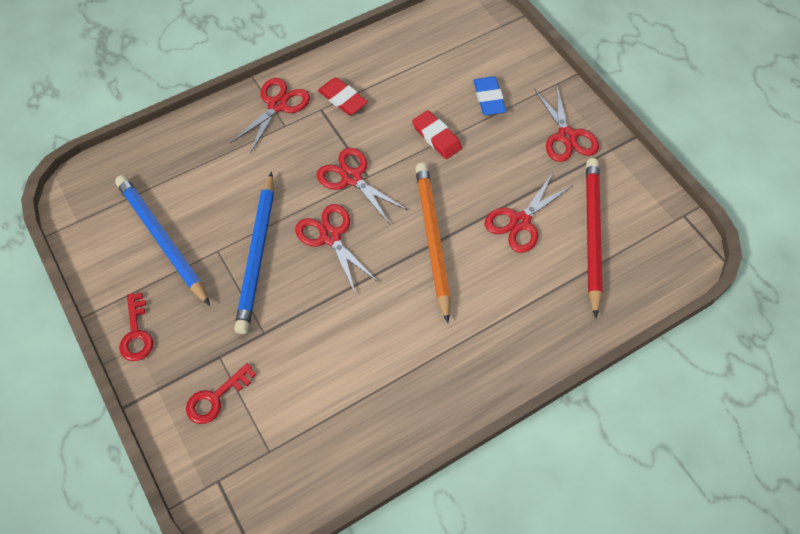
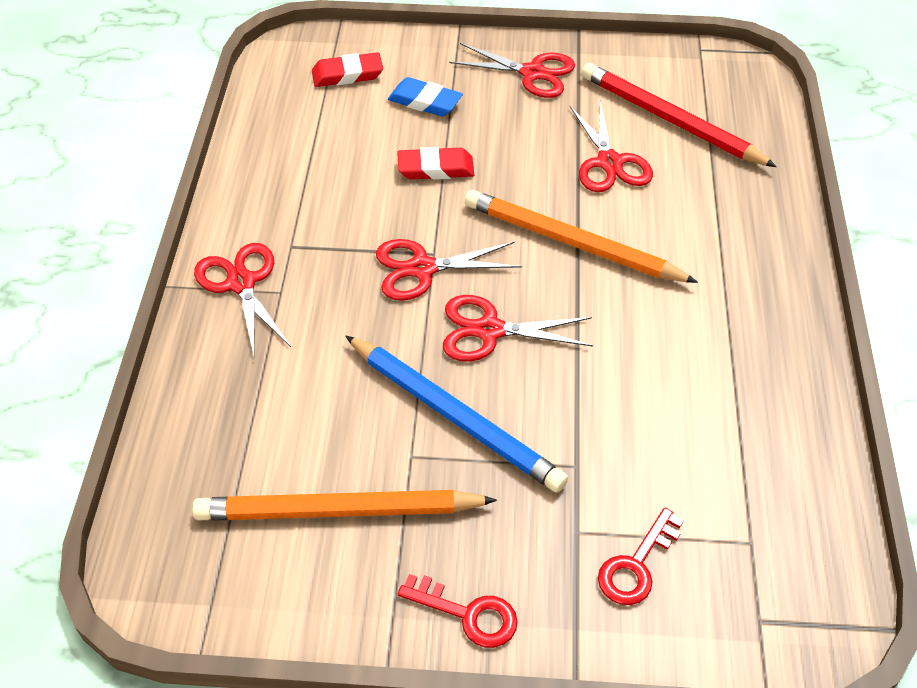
camera: 55 degrees left, 10 degrees down
(162, 239) = (338, 511): blue pencil -> orange pencil
(215, 398) = (636, 565): red key -> red key turned 45 degrees clockwise
(342, 99) = (297, 219): red eraser -> red eraser (347, 74)

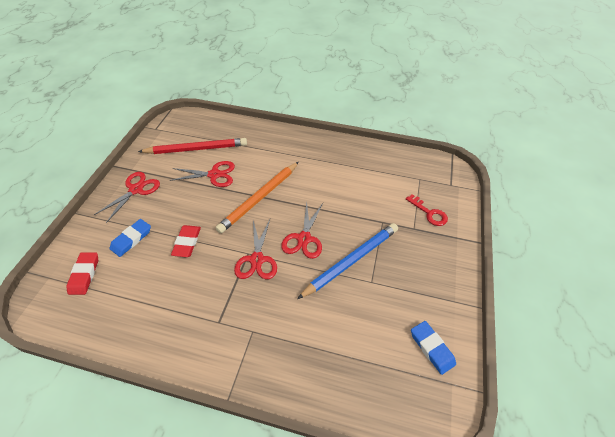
camera: 80 degrees left, 0 degrees up
(241, 283) = (239, 353): red scissors -> none
(279, 569) = (431, 348): none -> blue eraser
(338, 511) = (400, 317): orange pencil -> none
(468, 614) = (452, 272): red key -> none
(670, 120) = (196, 149): red pencil -> red pencil turned 150 degrees counterclockwise

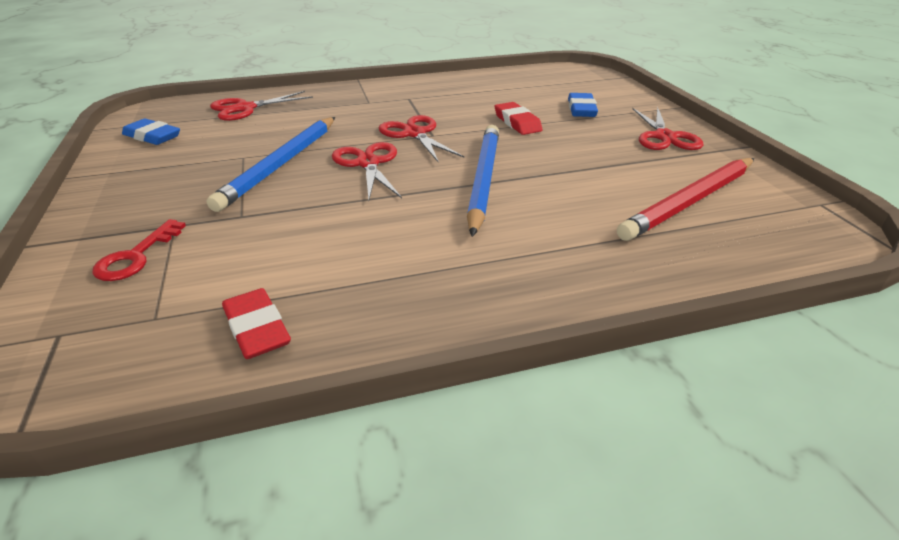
camera: 150 degrees right, 15 degrees down
(84, 275) = (578, 86): red eraser -> red eraser (257, 328)
(214, 175) = (596, 181): red scissors -> red scissors (245, 108)
(259, 198) = (483, 179): orange pencil -> blue pencil
(429, 213) = (136, 256): red key -> red key turned 90 degrees counterclockwise

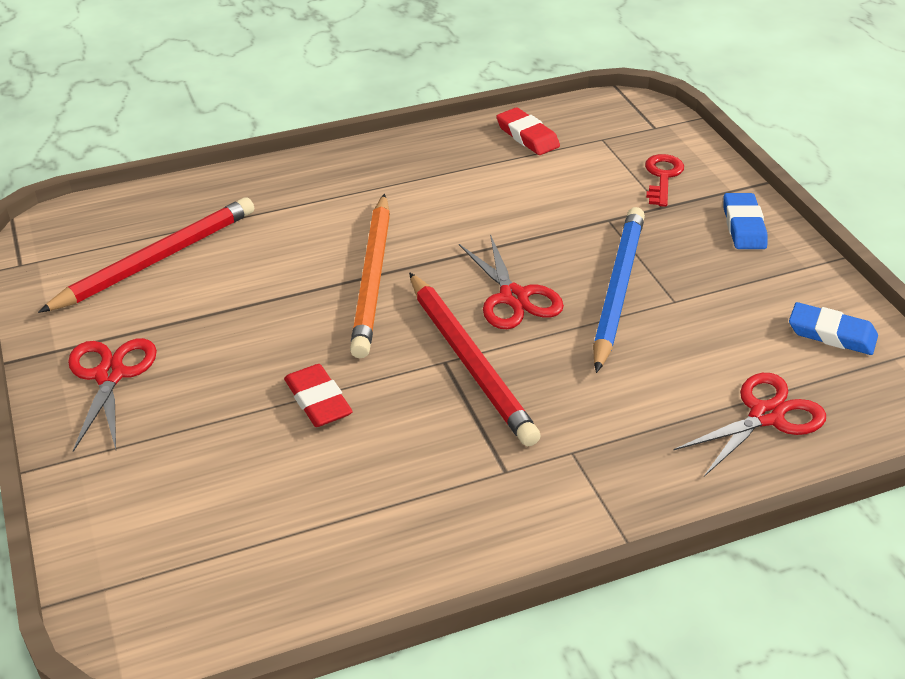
camera: 175 degrees right, 5 degrees up
(415, 134) = (470, 362): red scissors -> red pencil
(483, 179) = (373, 279): blue pencil -> orange pencil
(581, 109) = (202, 449): blue eraser -> blue eraser (743, 226)

